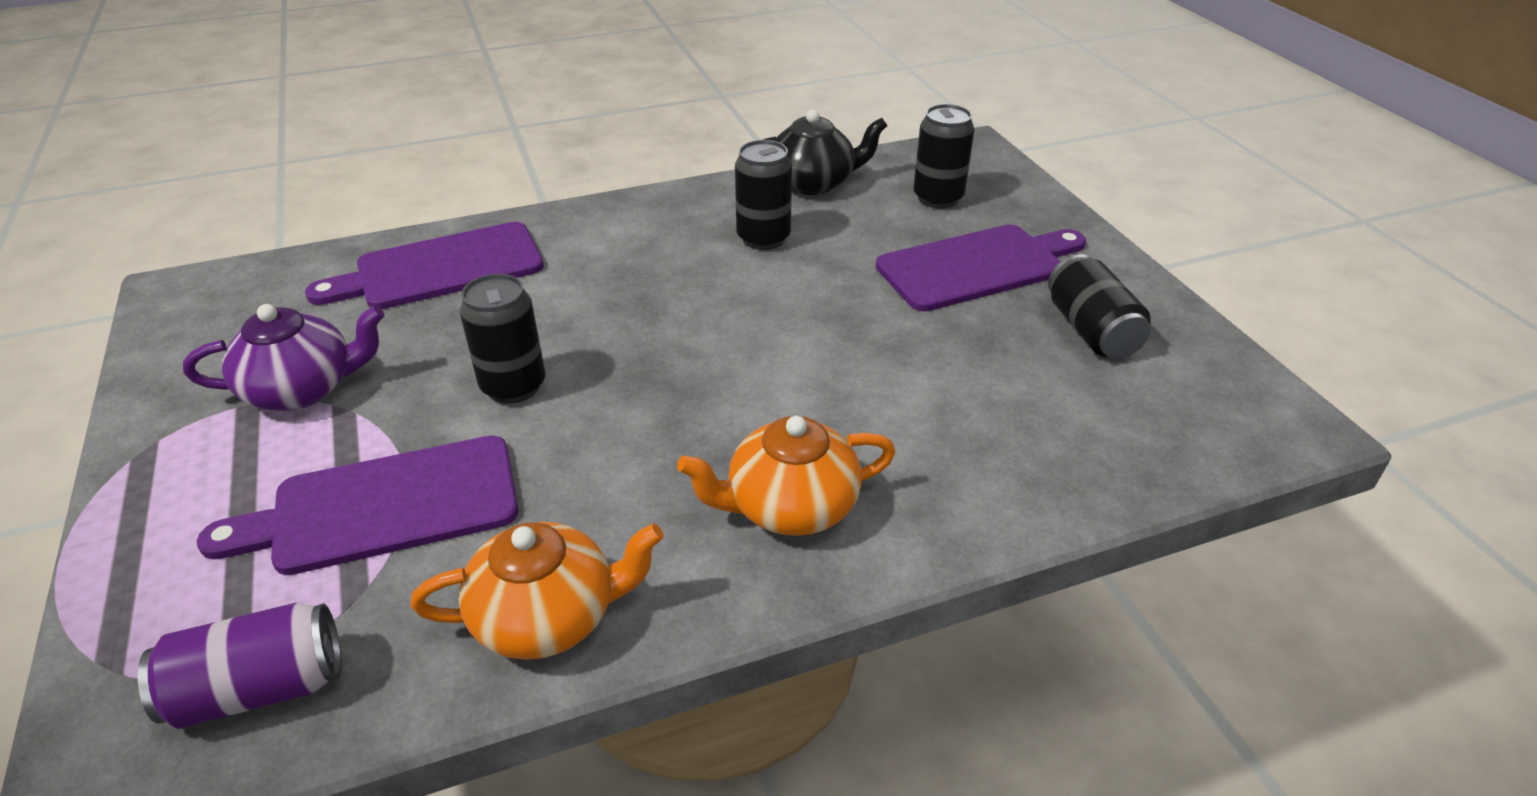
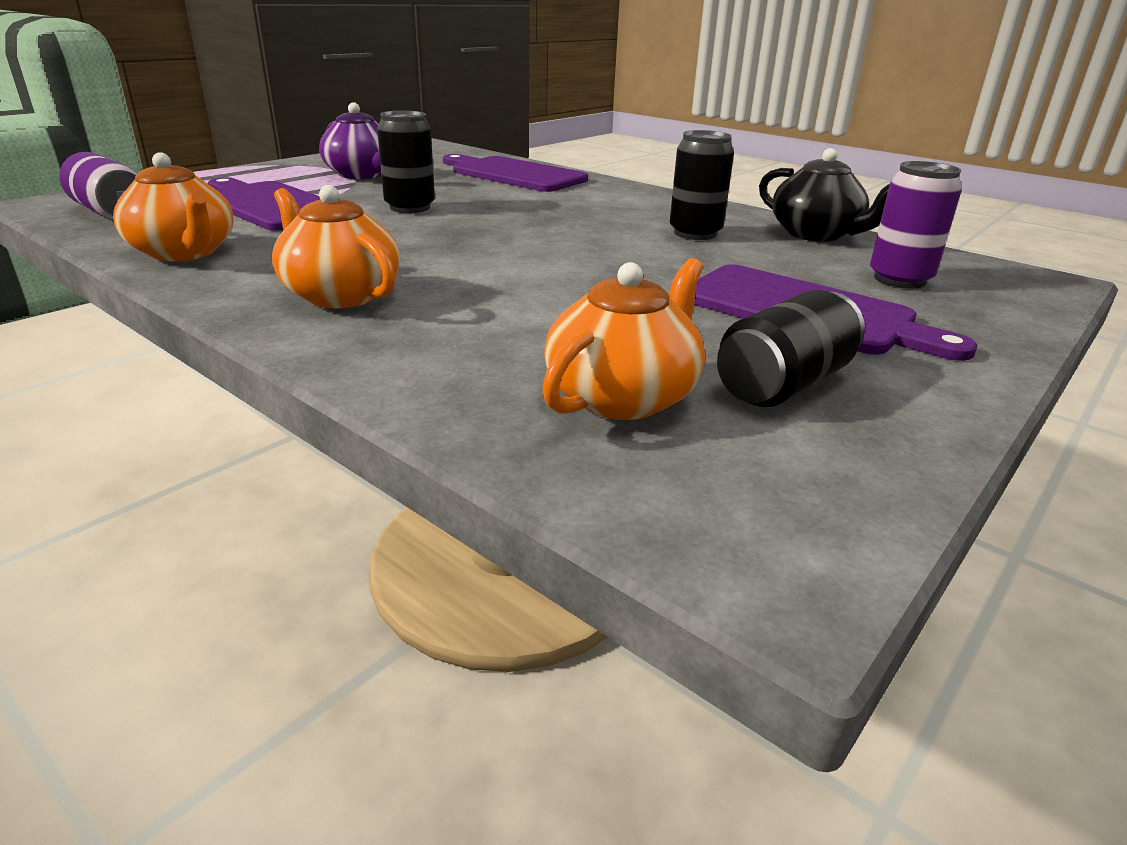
camera: 60 degrees right, 10 degrees down
(938, 198) = (899, 279): black can -> purple can
(1083, 406) = (623, 396): none -> orange teapot

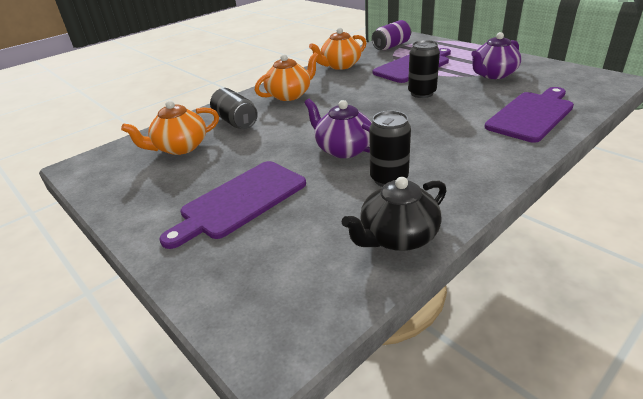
camera: 100 degrees right, 5 degrees up
(614, 253) = (343, 149): none -> purple teapot
(623, 396) = (180, 147): orange teapot -> orange teapot turned 105 degrees clockwise
(783, 384) = (169, 181): black can -> black can (235, 121)
(899, 279) = (285, 254): purple can -> none

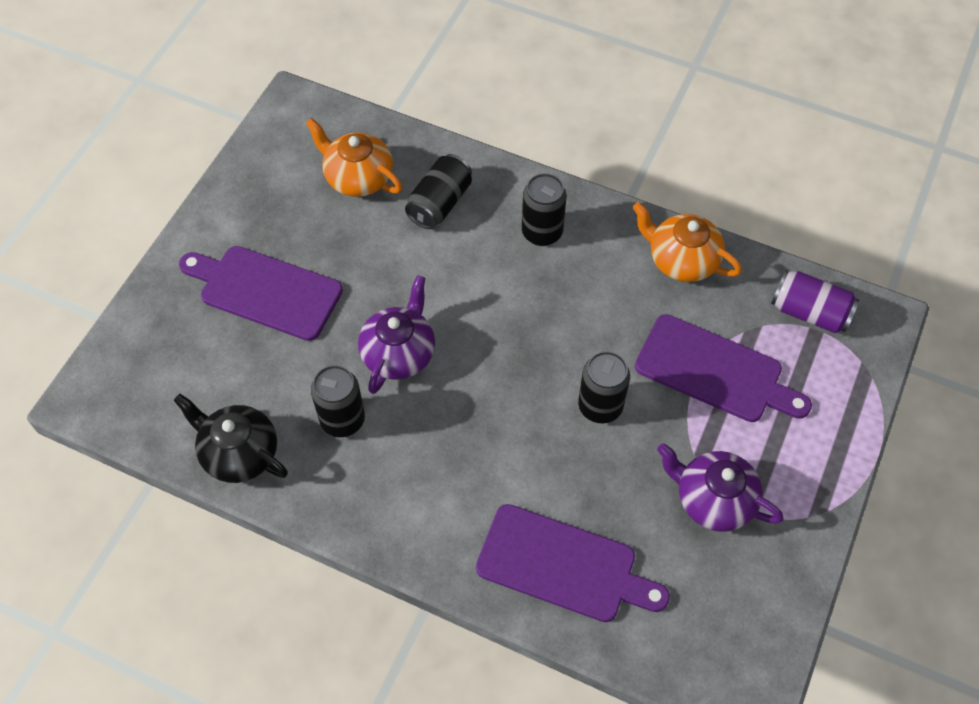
camera: 65 degrees right, 25 degrees up
(290, 95) = (542, 232): orange teapot -> black can

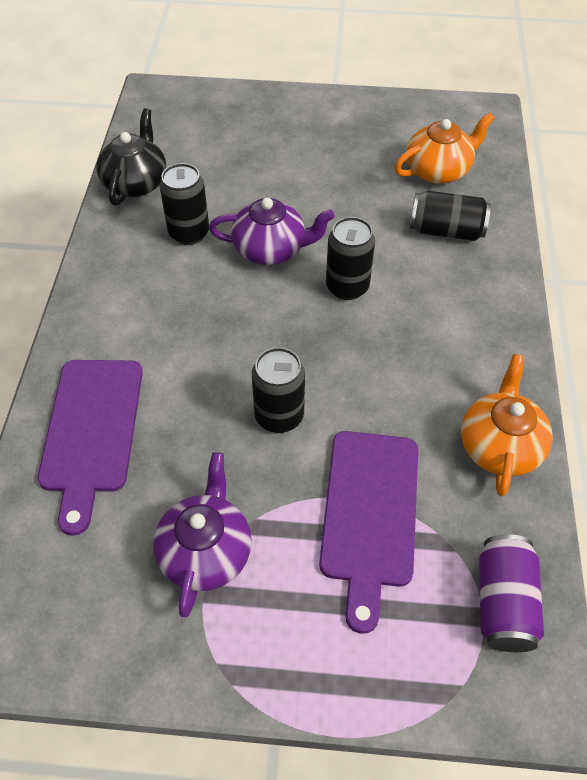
camera: 70 degrees right, 5 degrees down
(265, 291) = (291, 152): purple cutting board -> none
(357, 177) = (438, 170): orange teapot -> orange teapot turned 45 degrees clockwise
(542, 232) = (460, 314): black can -> black can (347, 287)

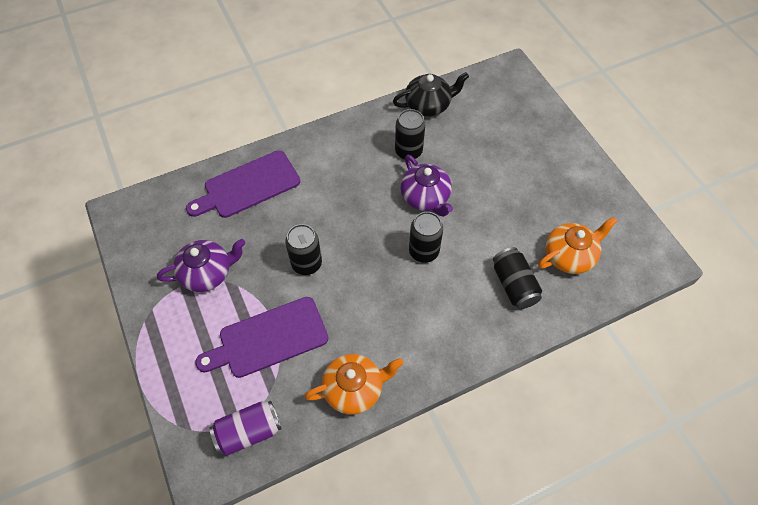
camera: 60 degrees right, 5 degrees up
(438, 170) = (570, 255): orange teapot -> orange teapot turned 60 degrees counterclockwise

